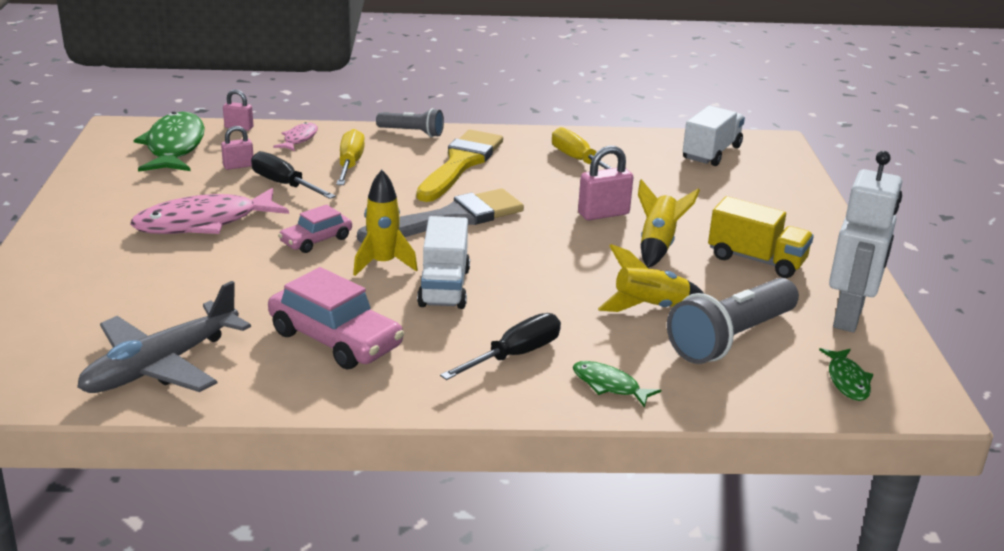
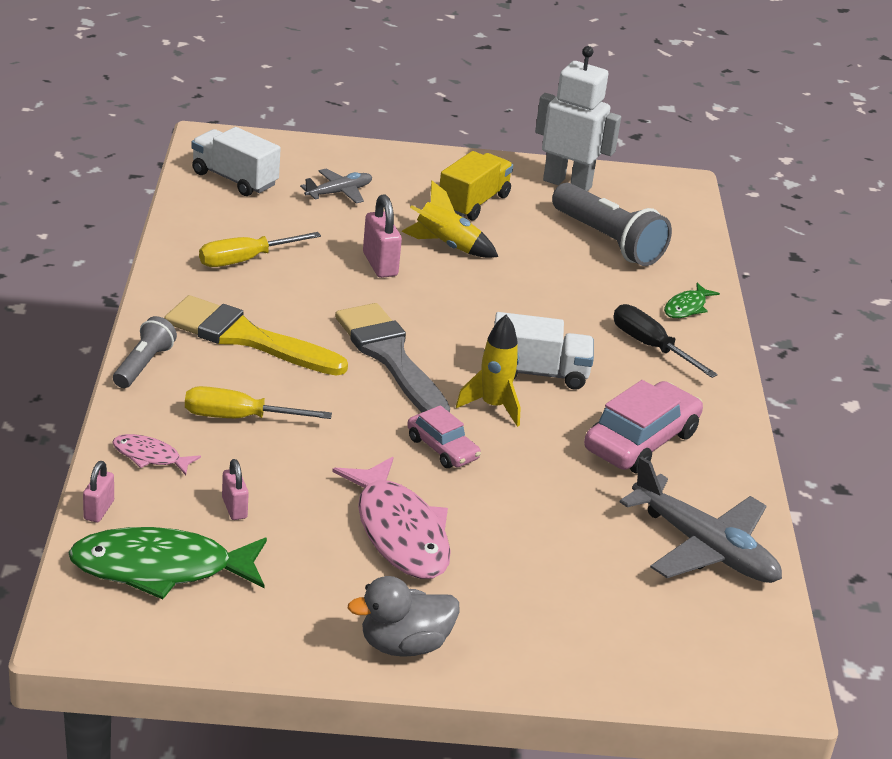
camera: 90 degrees left, 5 degrees up
(70, 224) = (404, 645): none -> grey duck
(284, 184) = (294, 470): black screwdriver -> none
(650, 307) = (563, 269): yellow rocket -> none
(723, 195) = (339, 192): none -> grey plane
(847, 380) = (659, 206): green fish -> none

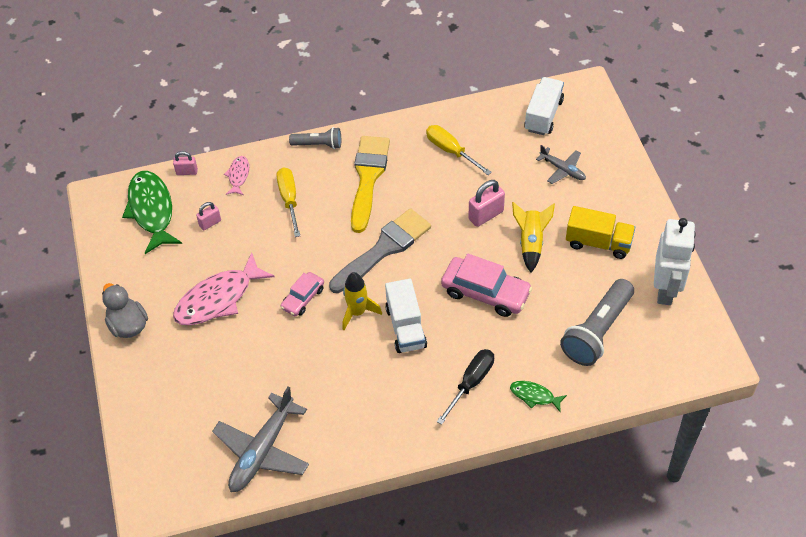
camera: 80 degrees right, 20 degrees up
(641, 441) = (357, 397): pink car -> pink car (485, 292)

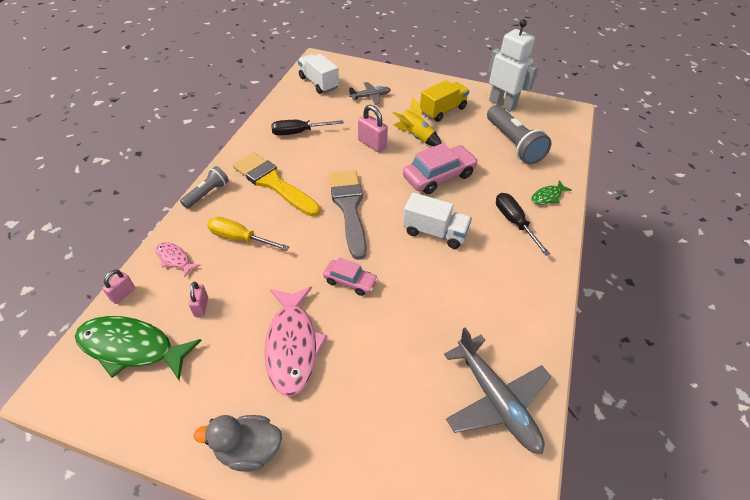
camera: 60 degrees left, 5 degrees down
(303, 298) = (350, 281): pink car -> pink car turned 45 degrees counterclockwise
(357, 312) = (396, 253): yellow rocket -> none
(450, 151) = (298, 132): yellow screwdriver -> black screwdriver
(486, 215) = (372, 144): pink padlock -> pink padlock turned 45 degrees counterclockwise

